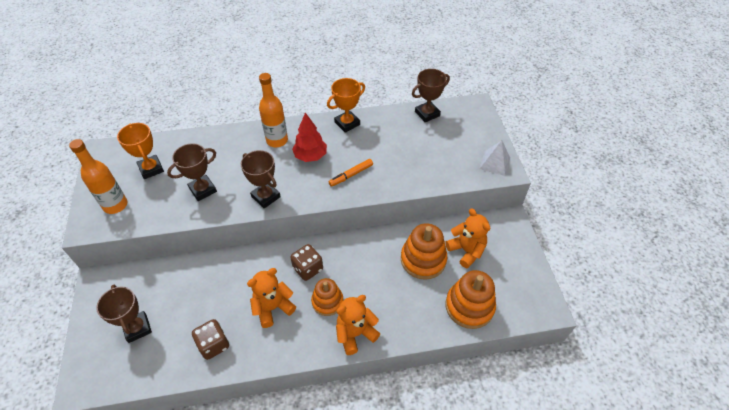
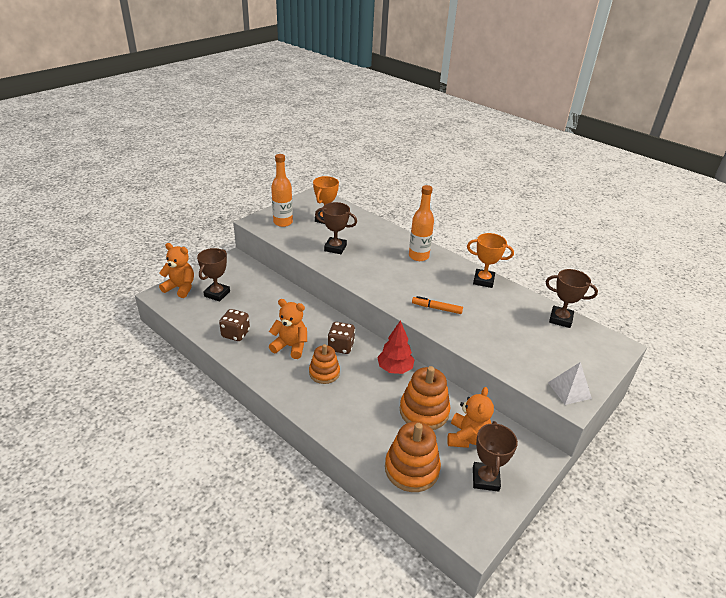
camera: 50 degrees right, 15 degrees down
(266, 197) = (363, 277): brown trophy -> brown trophy (485, 479)
(310, 156) = (426, 279): red tree -> red tree (395, 369)
(355, 333) = (312, 404): orange teddy bear -> orange teddy bear (180, 288)

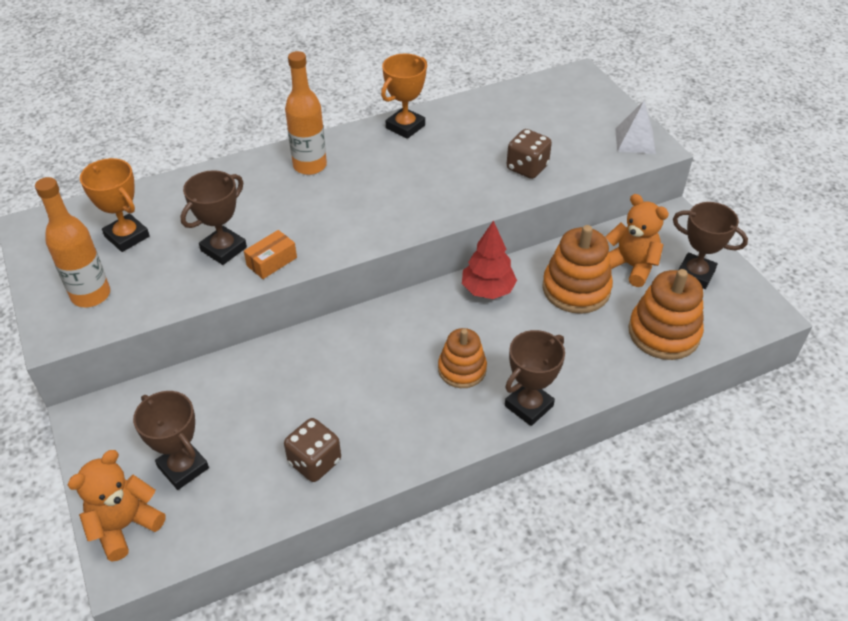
camera: 65 degrees left, 10 degrees up
(290, 346) = (384, 394): orange teddy bear -> none
(336, 265) = (272, 262): none -> orange box
(341, 346) = (415, 334): brown dice -> brown dice (527, 168)
(437, 308) = (441, 190): orange marker -> none
(560, 319) = (515, 96): brown trophy -> brown trophy (529, 406)

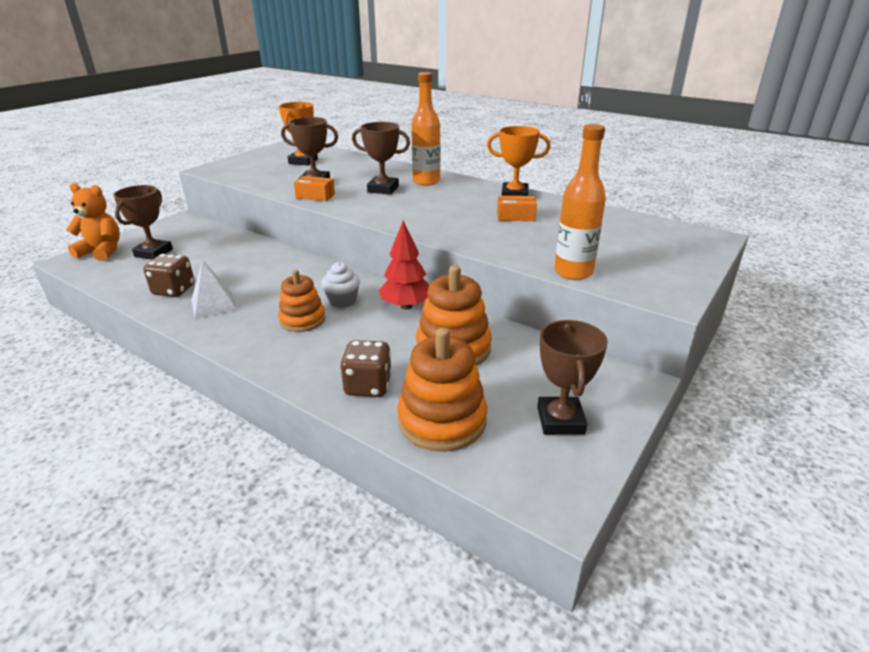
camera: 60 degrees right, 15 degrees down
(91, 295) = (246, 167): orange bottle -> orange bottle (573, 272)
(445, 330) = (342, 301): none -> white cupcake
(456, 149) = (515, 216): none -> orange box
(527, 168) = (534, 246): brown dice -> brown dice (368, 386)
(529, 406) = (279, 363): brown trophy -> brown trophy (383, 189)
(631, 266) = (522, 372): orange teddy bear -> none
(635, 141) = (661, 285): white pyramid -> white pyramid (213, 304)

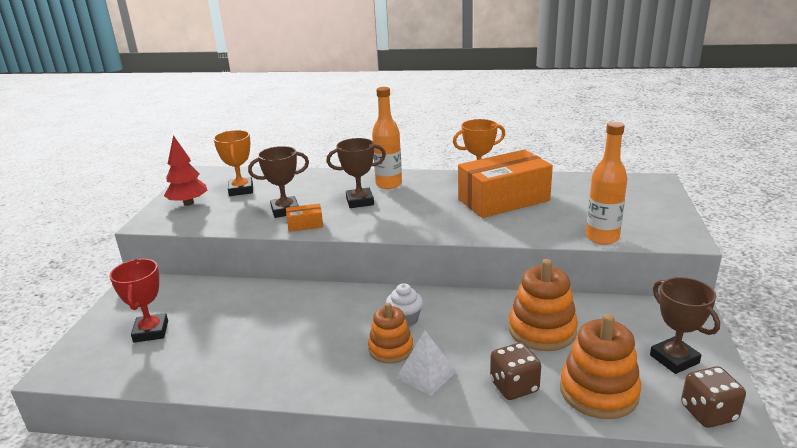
camera: 25 degrees left, 5 degrees down
(102, 251) = (85, 348): orange teddy bear -> none
(154, 253) = (151, 331): brown trophy -> red trophy
(174, 290) = (227, 363): brown dice -> brown dice (708, 413)
(213, 304) = (287, 363): white pyramid -> white pyramid (426, 374)
(406, 306) = (464, 306): red tree -> red tree (188, 203)
(515, 216) = (503, 200): orange box -> orange box, size x2.39

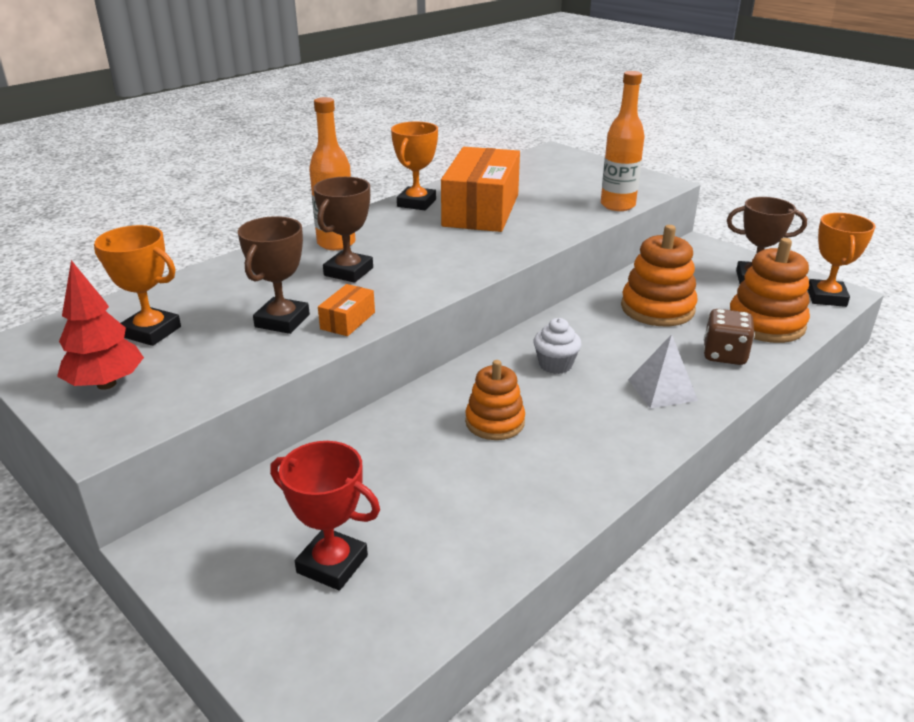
camera: 55 degrees left, 5 degrees up
(391, 349) = (598, 393): orange stacking toy -> orange stacking toy (495, 422)
(708, 413) = (826, 297): brown dice -> orange trophy

